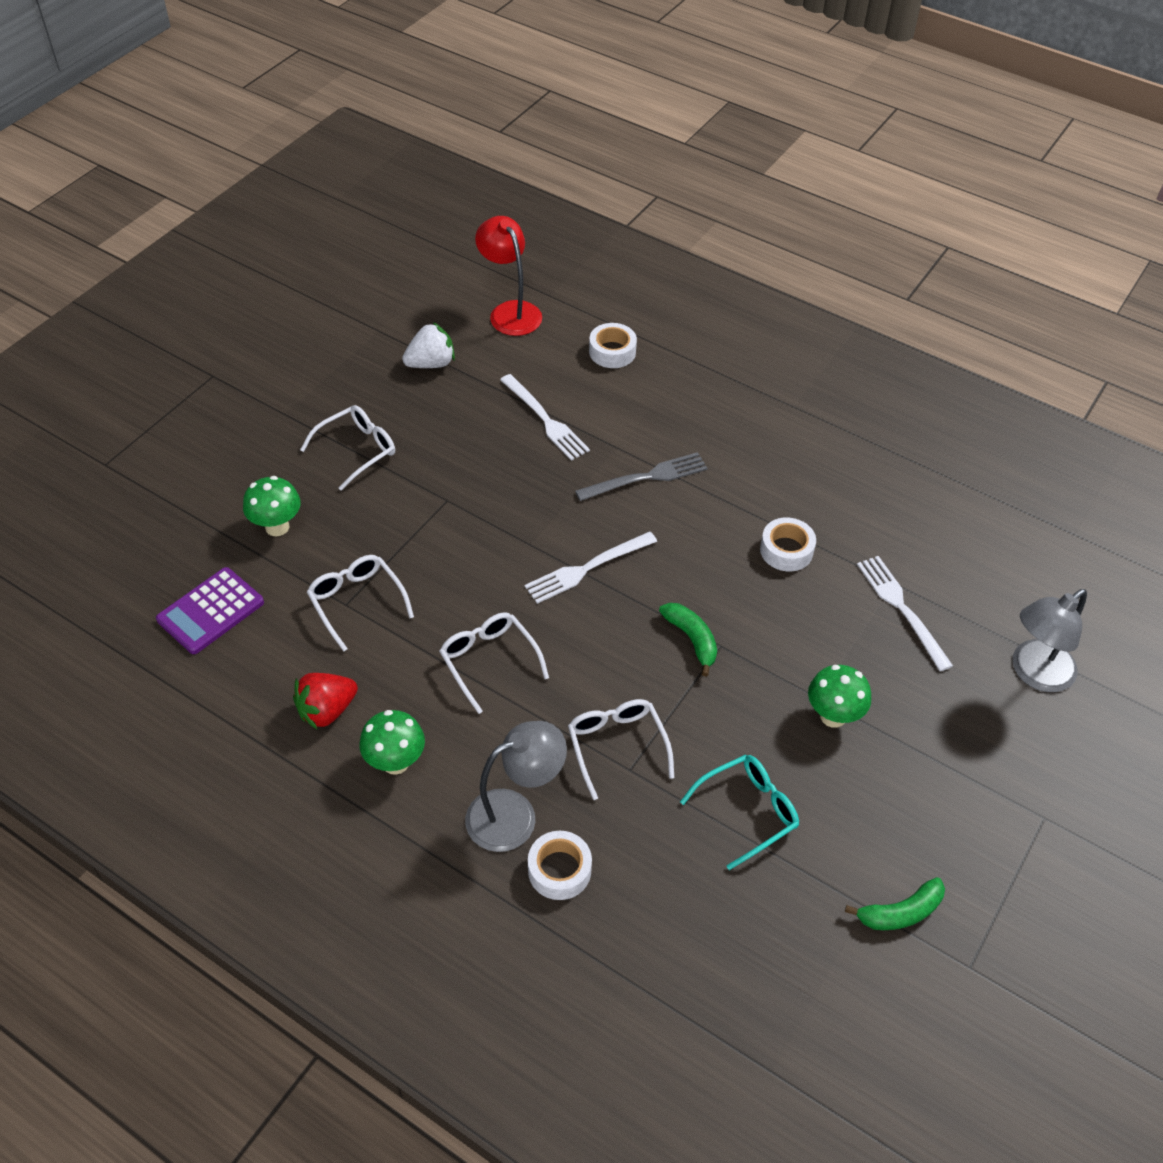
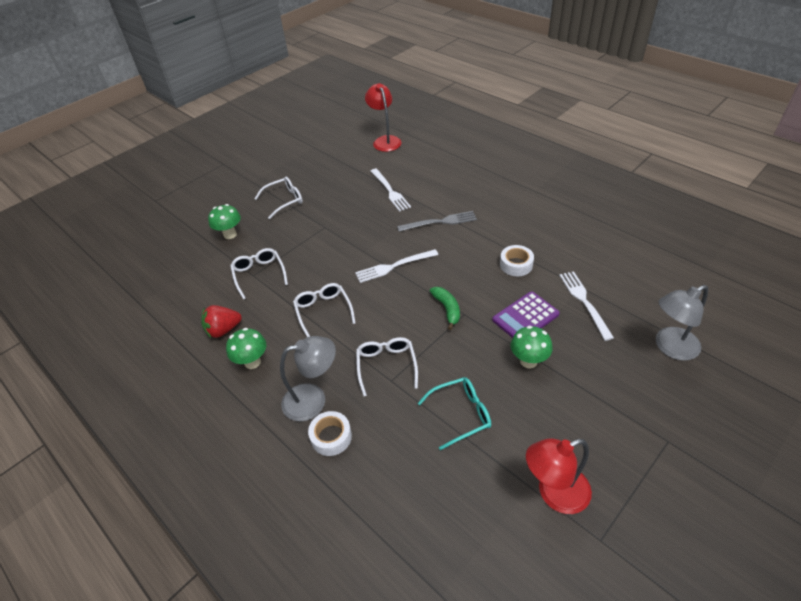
camera: 15 degrees right, 5 degrees down
(210, 611) = (180, 273): purple calculator -> purple calculator (525, 317)
(431, 363) = (336, 162): white strawberry -> none
(612, 352) = (435, 160): white tape -> none
(900, 912) = (554, 493): green banana -> red lamp

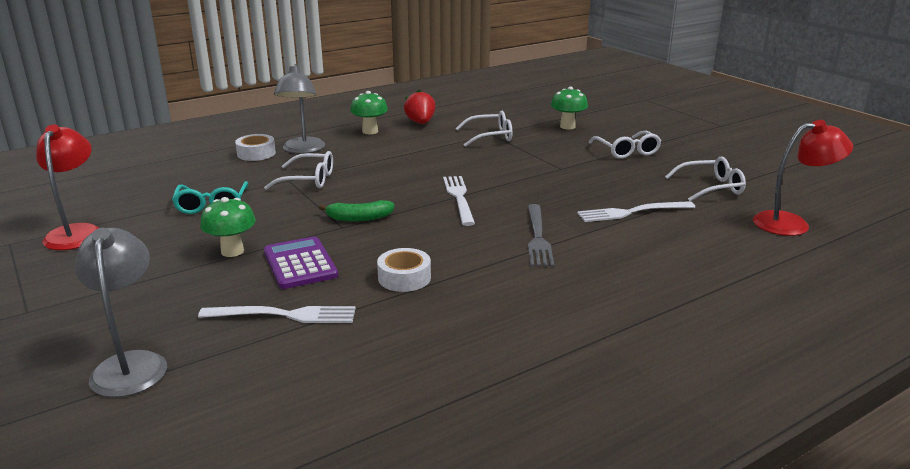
camera: 100 degrees right, 20 degrees down
(323, 311) = (412, 159): white glasses -> white glasses (711, 187)

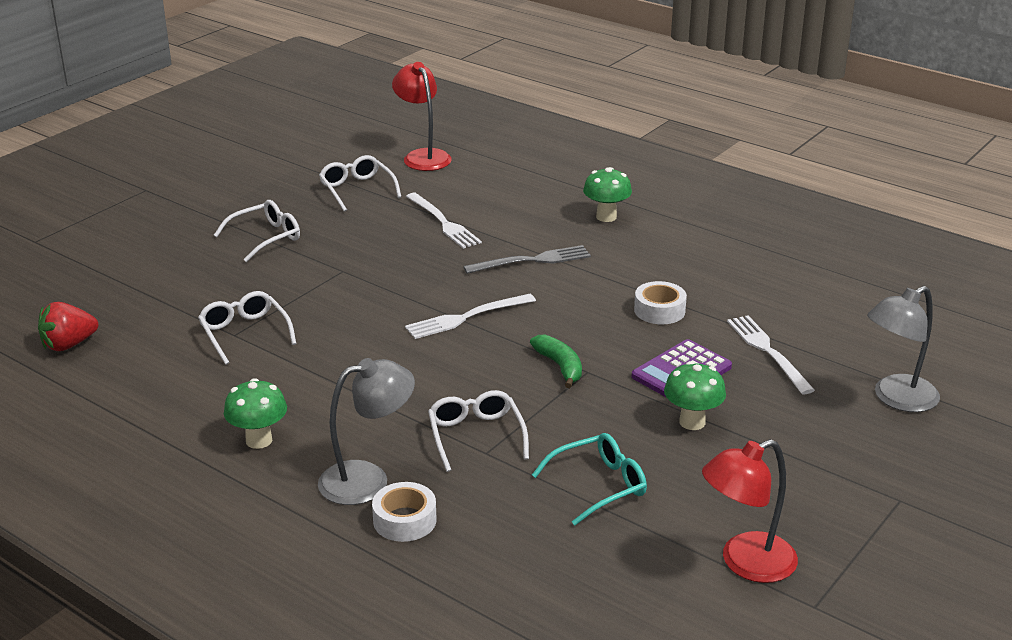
camera: 110 degrees left, 5 degrees up
(420, 123) = (201, 403): red strawberry -> red strawberry (69, 345)
(567, 126) = (181, 284): green mushroom -> green mushroom (606, 217)

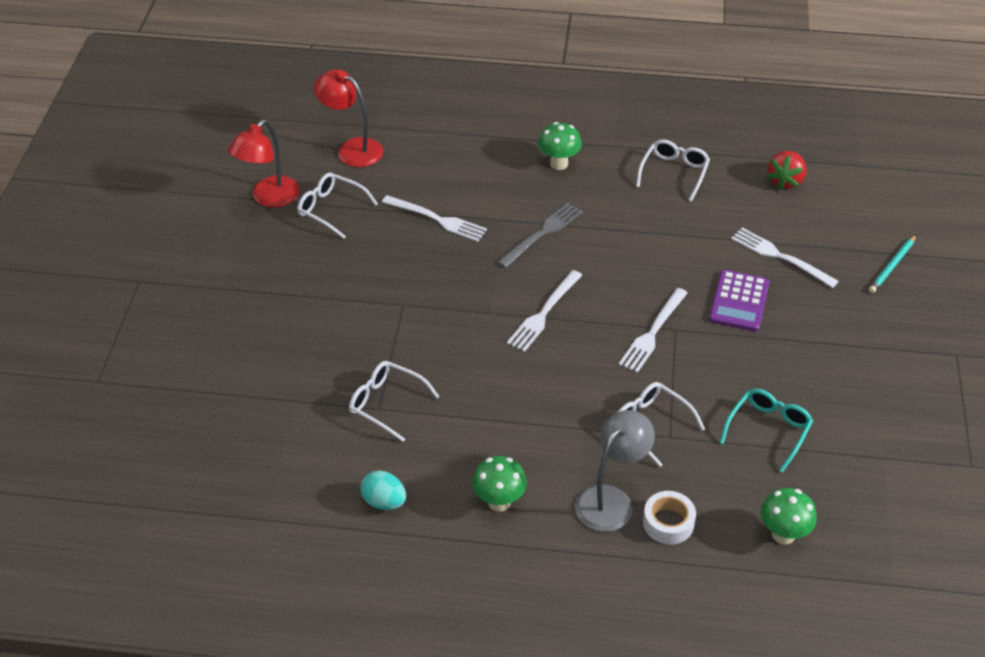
camera: 30 degrees left, 15 degrees up
(69, 345) = (251, 479): red strawberry -> red strawberry (785, 181)
(158, 401) = (384, 502): none -> turquoise egg
(266, 237) = (304, 293): white glasses -> white glasses (674, 172)
(560, 366) = (652, 333): green banana -> white fork
(659, 310) = (676, 247): white tape -> none
(692, 422) = (782, 345): green mushroom -> green mushroom (783, 534)
(745, 563) = (907, 451): red lamp -> red lamp (269, 198)
(896, 399) = (892, 266): grey lamp -> turquoise pencil

